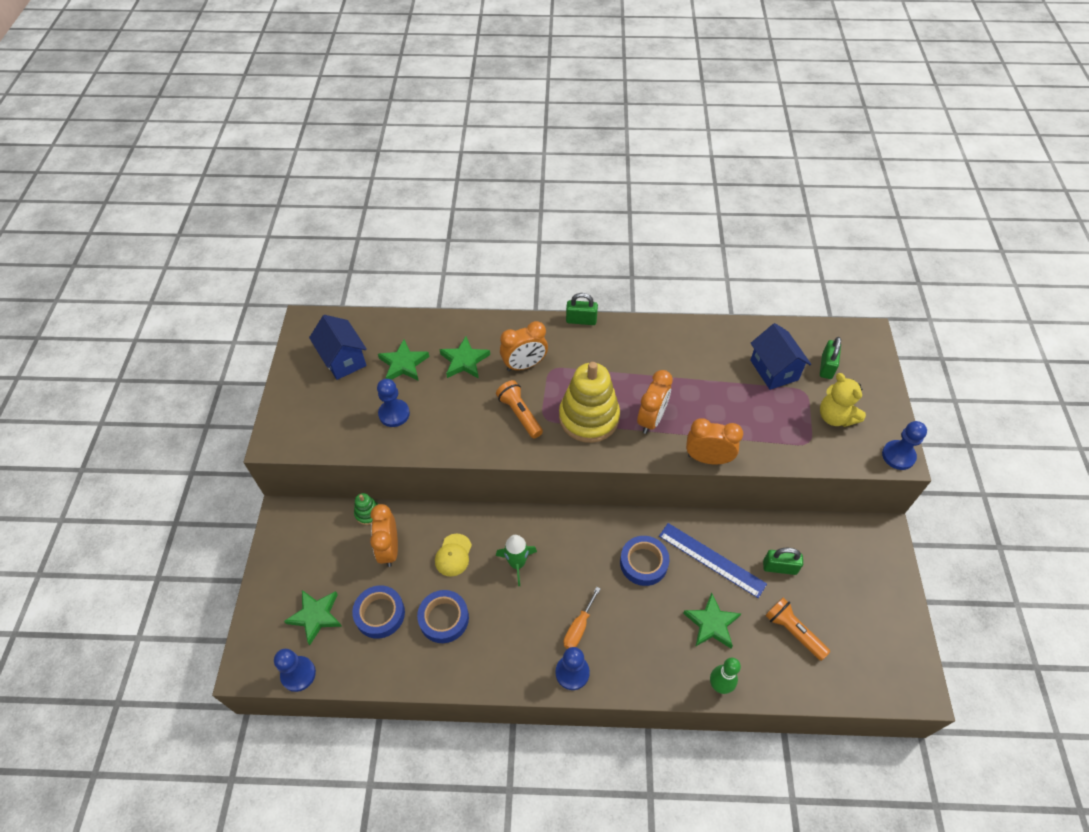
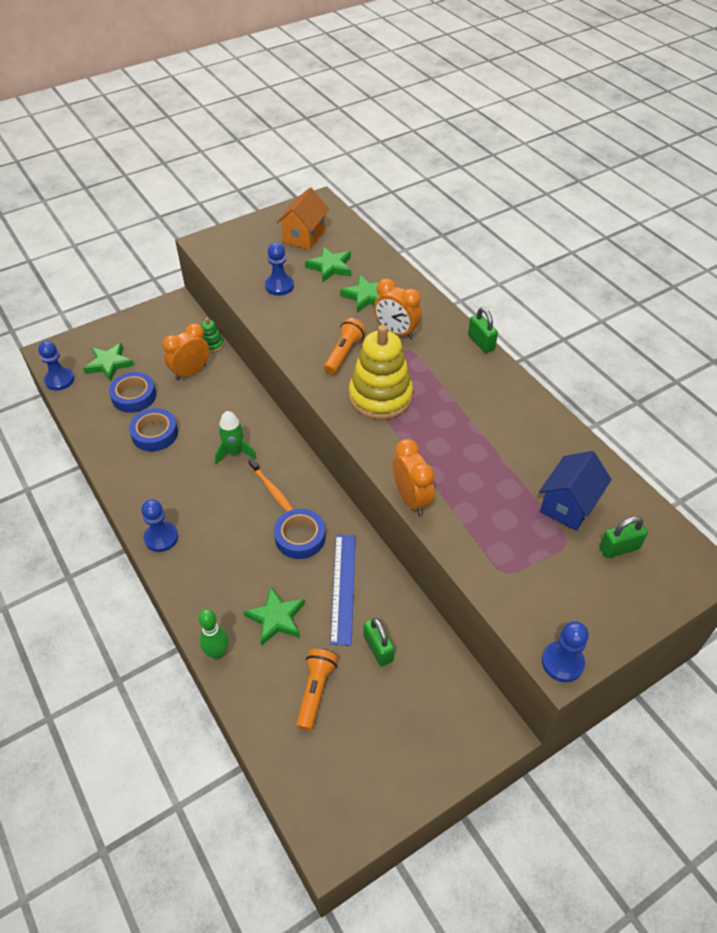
camera: 55 degrees right, 5 degrees down
(343, 360) = (304, 236): blue house -> orange house
(453, 555) = (213, 410): yellow cap -> none
(579, 557) = (272, 489): none -> orange toothbrush
(579, 627) = (205, 522): orange screwdriver -> none
(651, 419) = (418, 439): orange clock -> none
(835, 417) = (559, 582): yellow teddy bear -> none

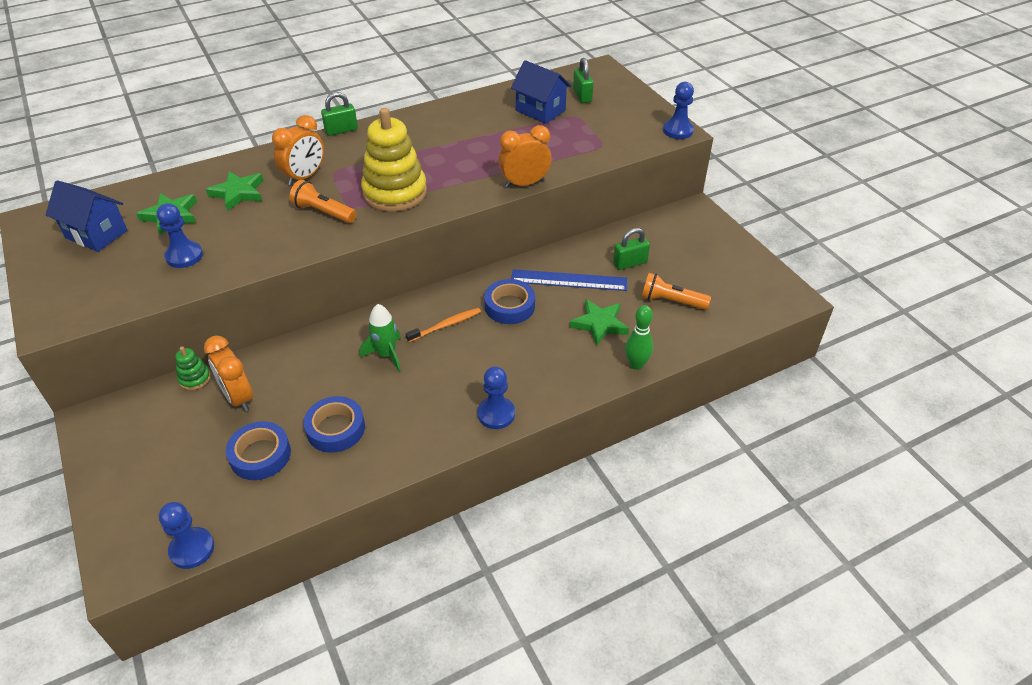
camera: 85 degrees left, 5 degrees down
(109, 364) = (183, 489): green star -> none
(304, 236) = (96, 234): orange house -> blue house

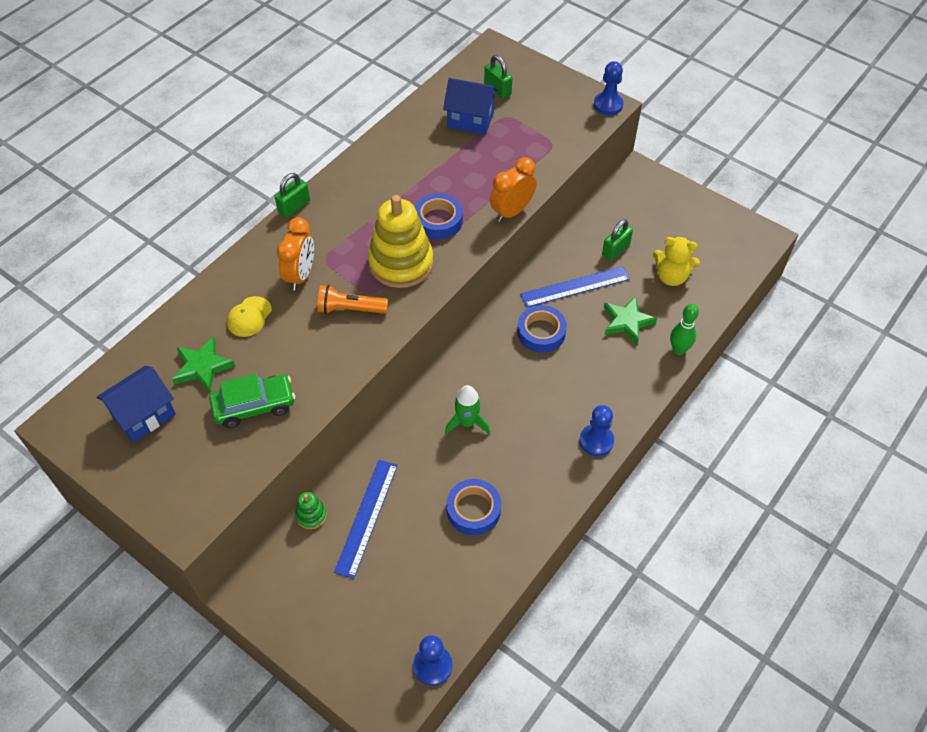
camera: 25 degrees left, 10 degrees up
(96, 234) = (144, 415): blue house -> blue house turned 45 degrees counterclockwise
(184, 256) = (254, 406): blue pawn -> green car
(238, 193) = (249, 317): green star -> yellow cap
(238, 398) = (366, 517): orange clock -> blue ruler
(260, 455) = (427, 561): blue tape -> blue tape (438, 220)
(446, 325) = (499, 373): orange toothbrush -> none
(671, 301) = (671, 276): orange flashlight -> yellow teddy bear

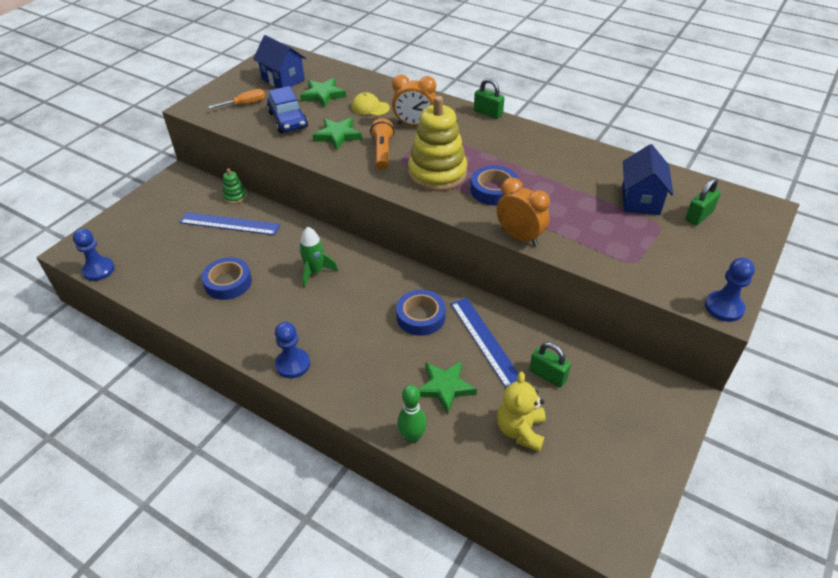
camera: 85 degrees right, 10 degrees down
(197, 459) = (245, 104): none -> orange screwdriver
(254, 406) = (288, 120): green car -> blue car
(305, 352) = (338, 136): none -> green star

